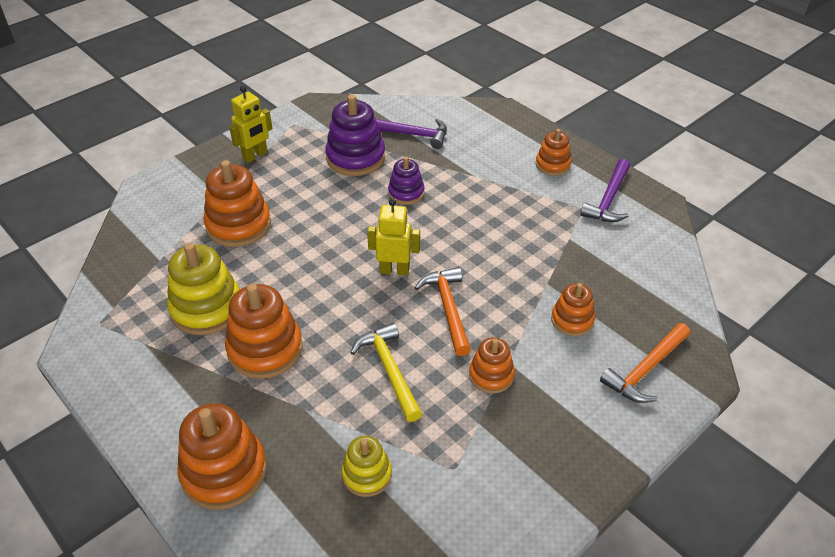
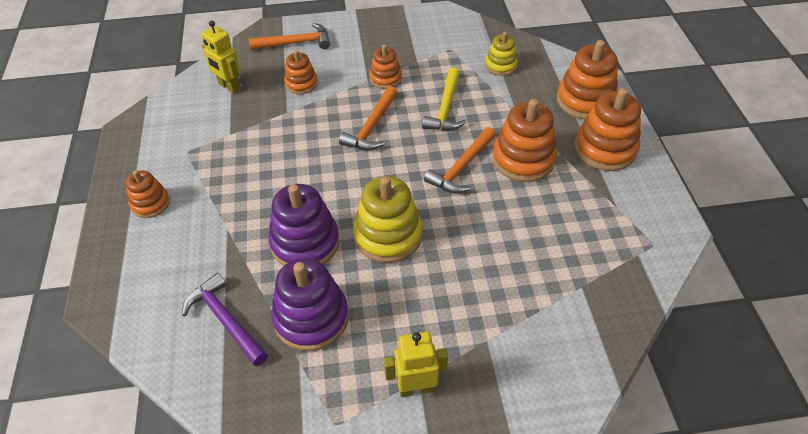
camera: 145 degrees left, 5 degrees up
(207, 308) = (554, 213): yellow stacking toy -> yellow stacking toy (388, 235)
(238, 225) = (487, 289): orange stacking toy -> orange stacking toy (605, 149)
(324, 310) = (461, 168): none -> orange hammer
(394, 270) = (383, 173): yellow robot -> yellow robot (229, 87)
(406, 193) = (305, 243): purple stacking toy -> purple stacking toy, size x1.71
(608, 199) = (158, 148): purple hammer -> none

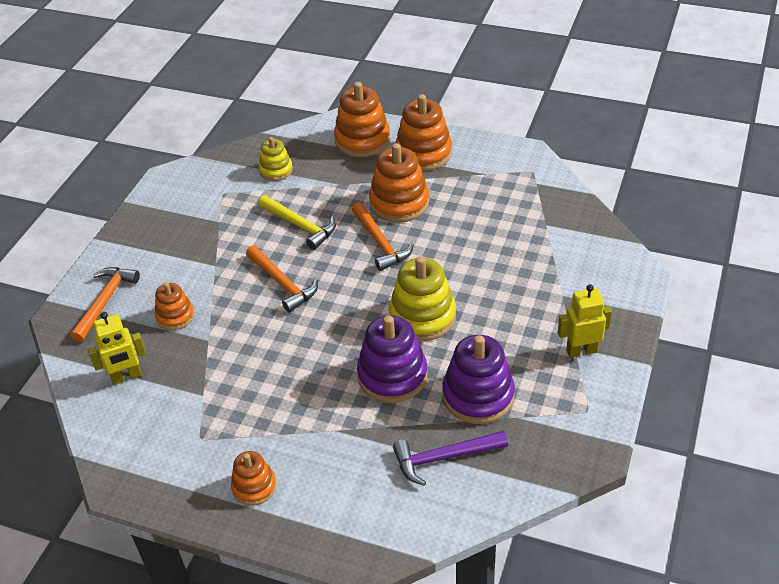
camera: 60 degrees left, 5 degrees down
(385, 78) = (224, 251): orange stacking toy -> none
(416, 388) = (581, 351): yellow robot -> yellow robot turned 60 degrees clockwise

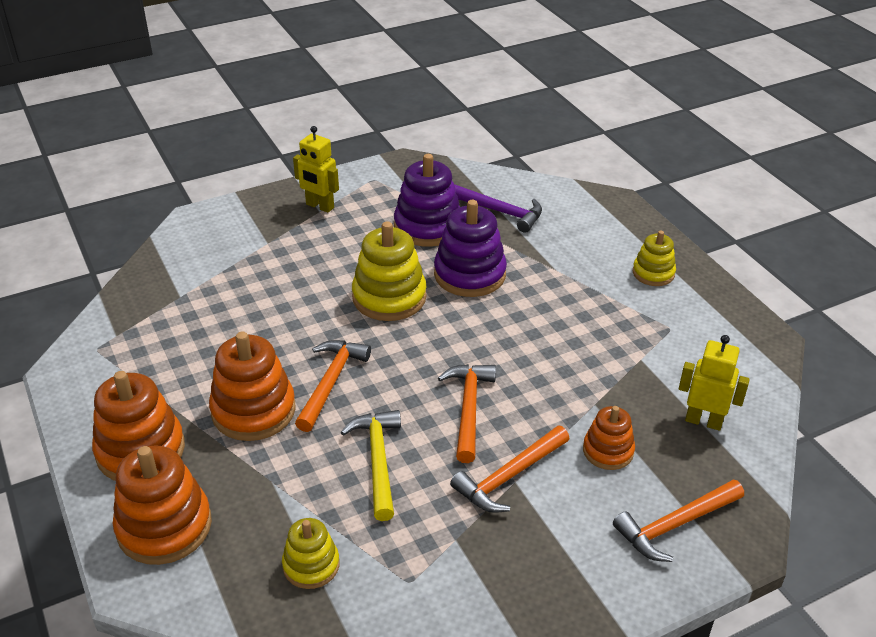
camera: 140 degrees left, 5 degrees down
(221, 265) = (509, 476): none -> orange hammer
(254, 486) = (653, 273): orange stacking toy -> yellow stacking toy

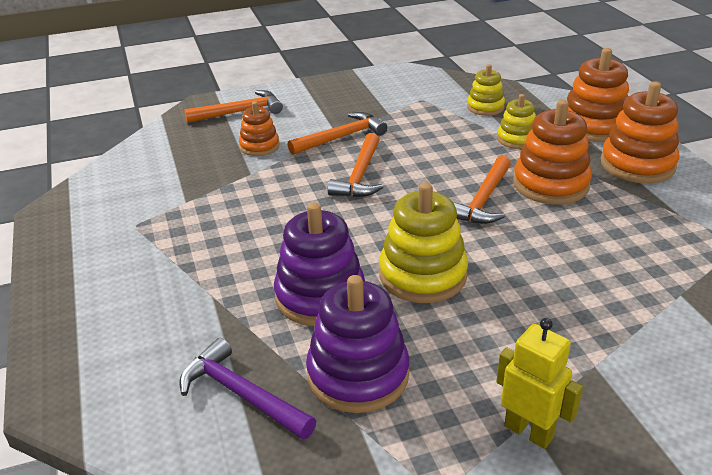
camera: 170 degrees left, 5 degrees down
(378, 460) = (440, 150): yellow hammer -> none
(653, 273) = (101, 282): yellow stacking toy -> yellow stacking toy (517, 139)
(703, 421) = (171, 158): yellow robot -> none

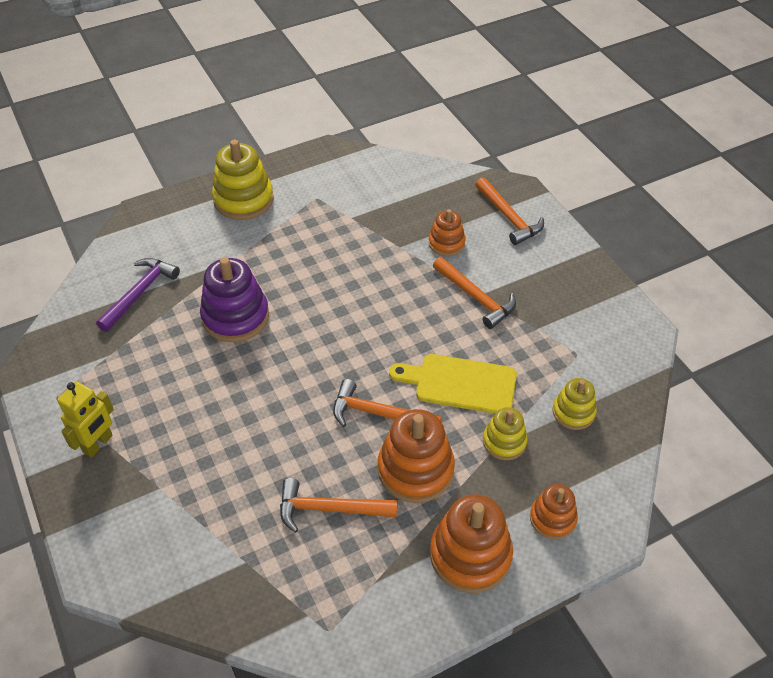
camera: 80 degrees right, 15 degrees up
(358, 375) = (154, 348): purple stacking toy -> none
(360, 176) = (407, 319): orange hammer -> orange hammer (329, 509)
(422, 275) = (263, 376): yellow stacking toy -> yellow stacking toy (243, 200)
(449, 154) = (460, 384): none -> yellow cutting board
(593, 126) = (552, 518): orange stacking toy -> orange stacking toy, size x0.59

